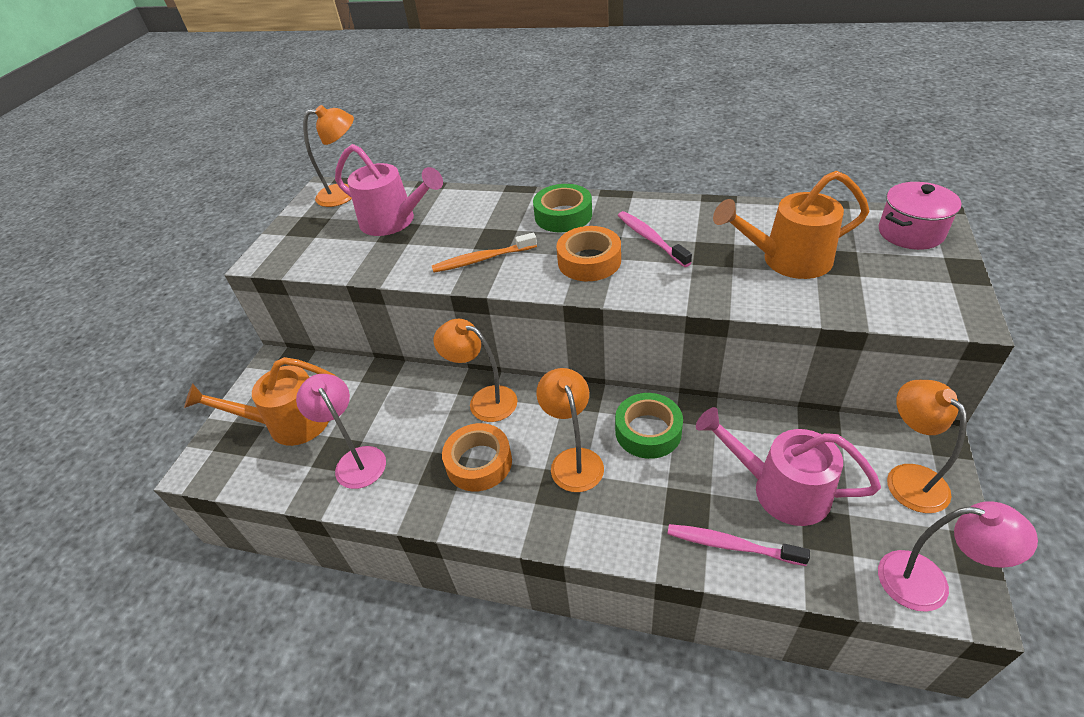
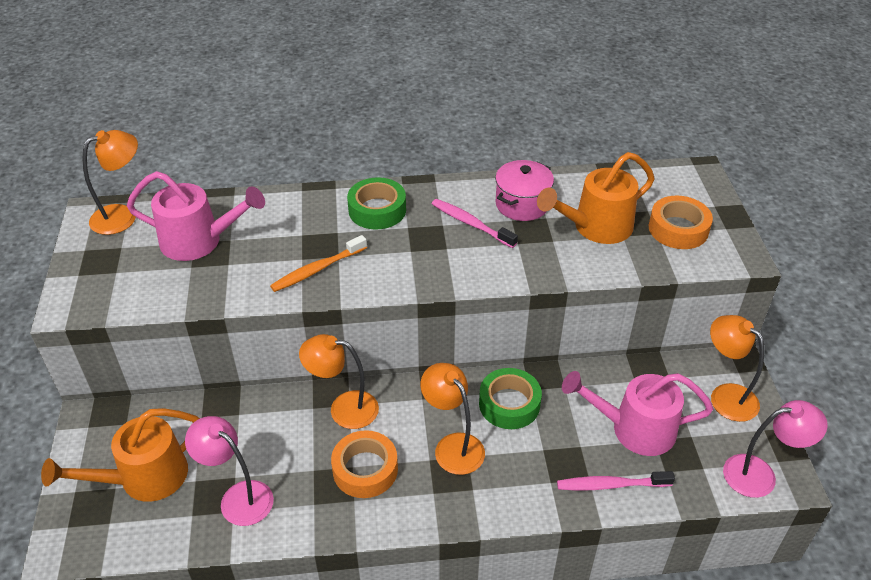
camera: 25 degrees left, 0 degrees up
(589, 261) = (423, 255): orange tape -> orange tape (678, 229)
(910, 232) = (684, 186): pink pot -> pink pot (522, 204)

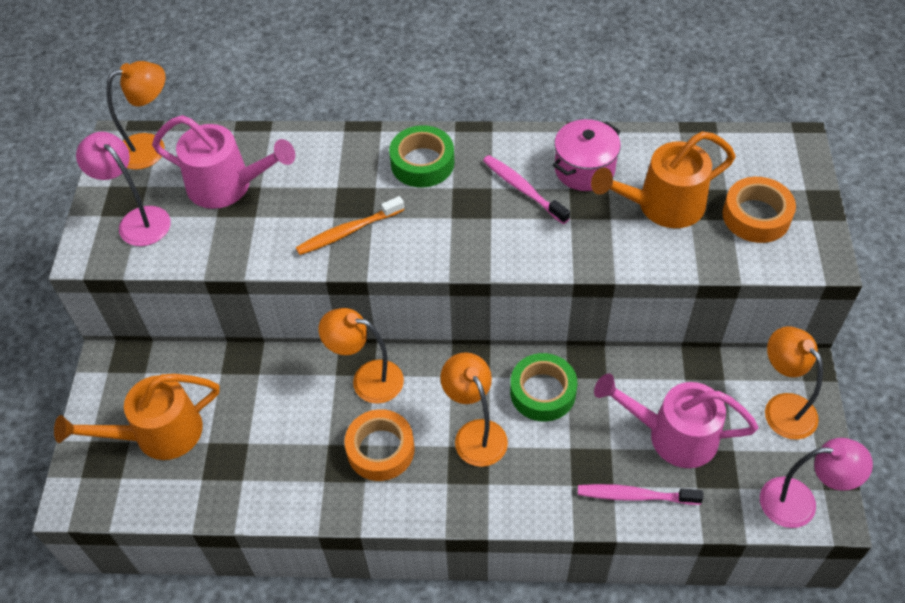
camera: 10 degrees right, 10 degrees up
(238, 497) = (249, 465): pink lamp -> pink lamp (137, 220)

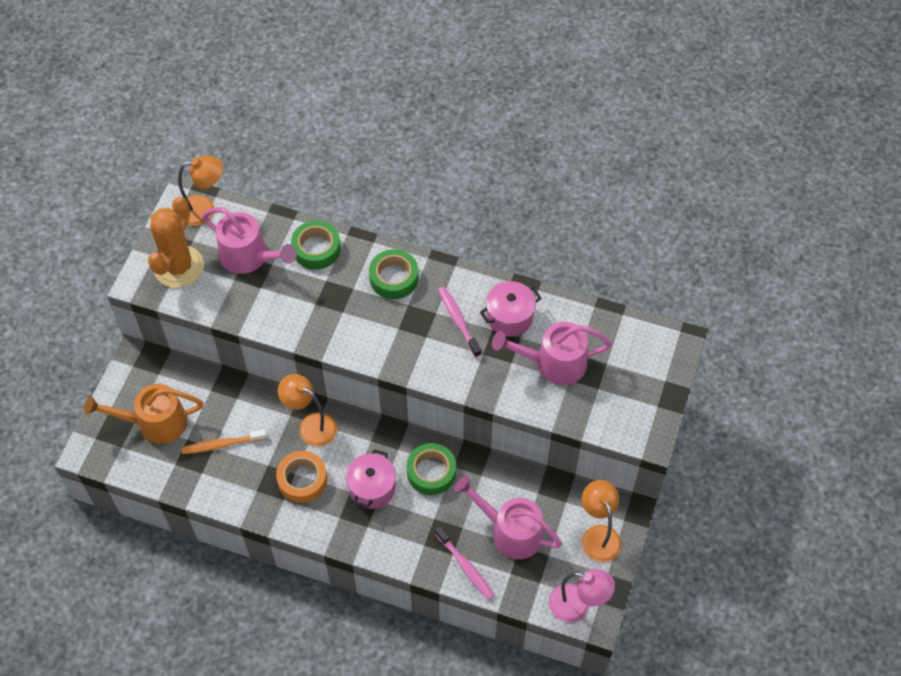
camera: 15 degrees right, 5 degrees up
(137, 220) = (179, 267): pink lamp -> orange cactus
(311, 155) = (316, 249): none -> green tape
(348, 231) = (322, 319): orange toothbrush -> orange toothbrush (222, 444)
(475, 433) = (372, 488): orange lamp -> pink pot
(635, 496) = (465, 566): pink toothbrush -> pink toothbrush turned 150 degrees counterclockwise
(661, 206) = (552, 363): orange watering can -> pink watering can
(756, 216) = (618, 391): orange tape -> none

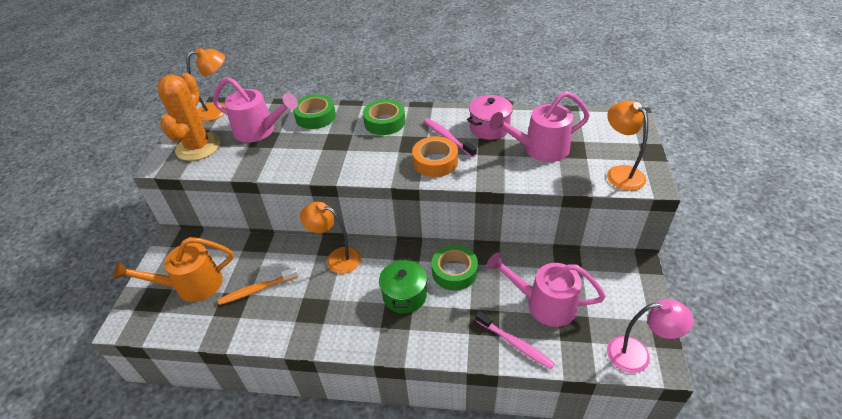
camera: 10 degrees left, 15 degrees down
(302, 480) = (338, 303): orange tape -> orange tape (435, 162)
(372, 488) = (404, 295): pink pot -> green pot
(598, 535) = (624, 289): orange lamp -> orange lamp (620, 173)

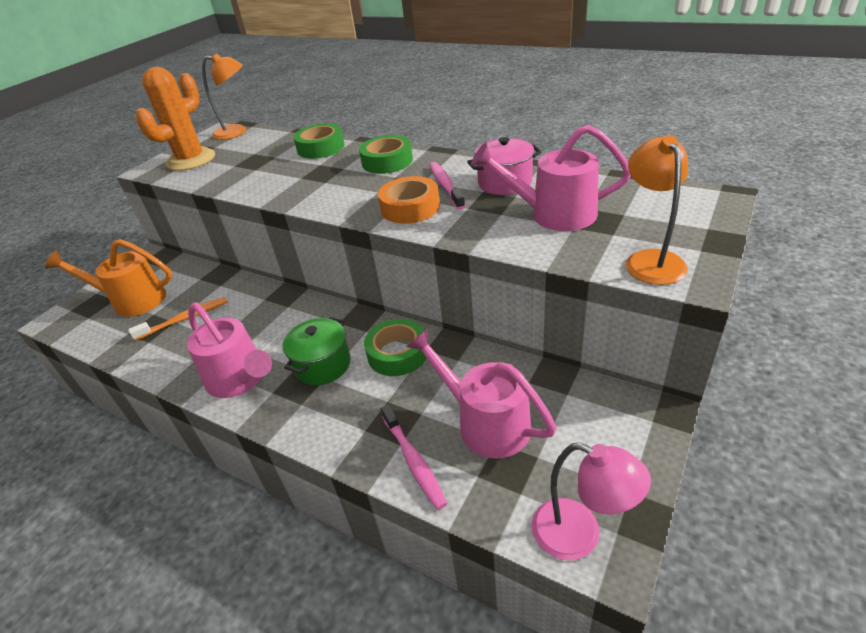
camera: 25 degrees right, 5 degrees down
(257, 289) = (184, 319): orange toothbrush -> orange toothbrush turned 150 degrees clockwise
(260, 131) = (257, 153): pink watering can -> pink watering can (240, 380)
(337, 258) = (281, 307): orange lamp -> none

